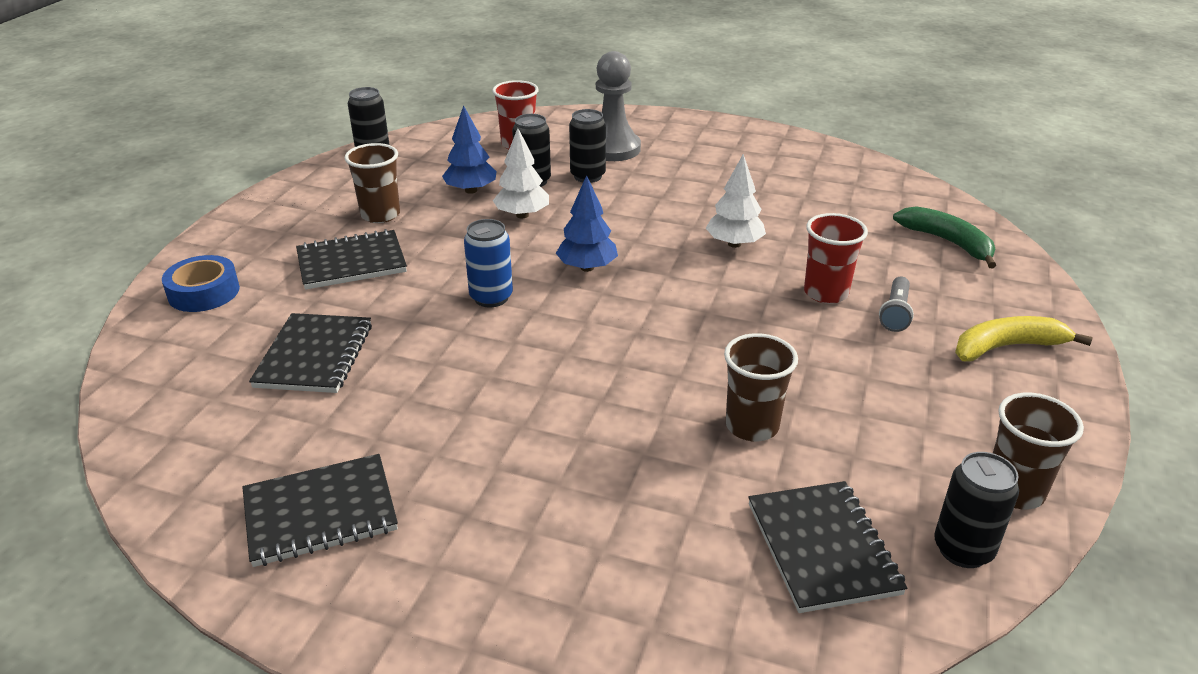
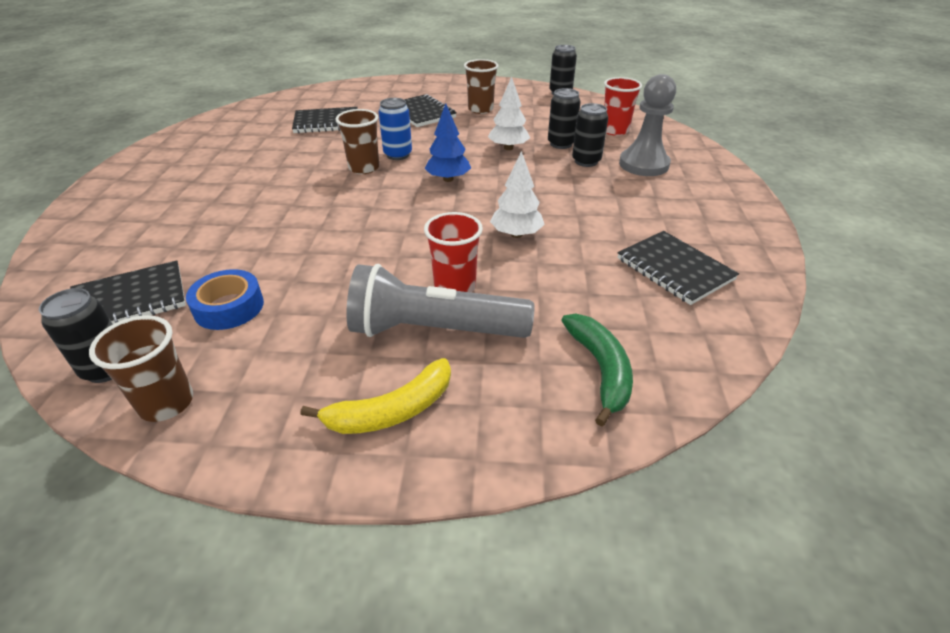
camera: 75 degrees right, 5 degrees up
(204, 292) = (378, 89): blue tape -> blue tape (229, 307)
(320, 513) = (200, 148): black notebook -> black notebook (674, 269)
(471, 190) = (531, 127): blue tree -> none
(752, 426) = (262, 262): brown cup -> brown cup (364, 168)
(895, 313) = (434, 330): grey flashlight -> grey flashlight, size x2.21
(948, 242) = (600, 369): green banana -> green banana turned 45 degrees counterclockwise
(1006, 347) = (392, 411): yellow banana -> yellow banana turned 90 degrees clockwise

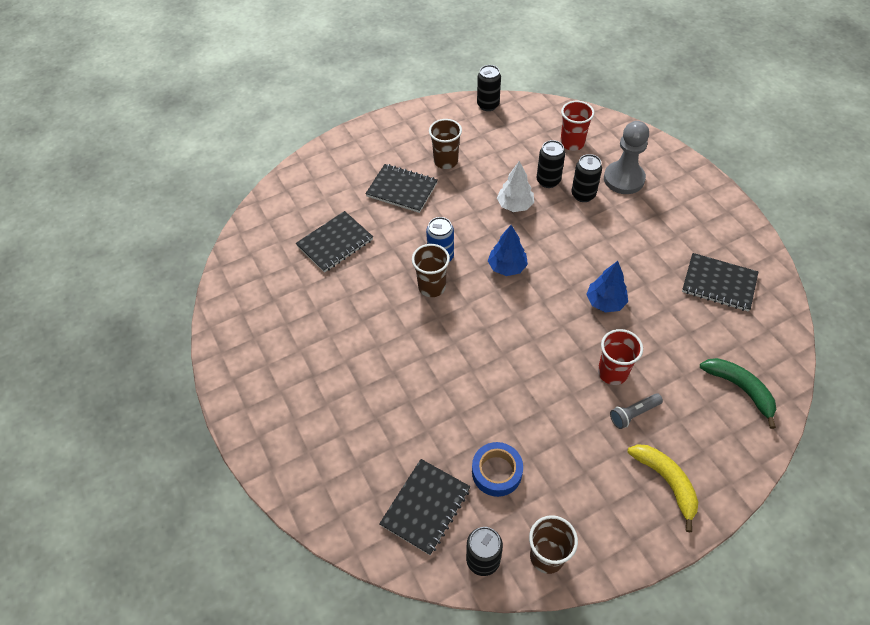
camera: 30 degrees left, 15 degrees up
(392, 411) = (666, 482): yellow banana -> yellow banana turned 60 degrees counterclockwise
(434, 330) = (633, 414): grey flashlight -> grey flashlight, size x0.45
(516, 234) = (605, 302): white tree -> blue tree

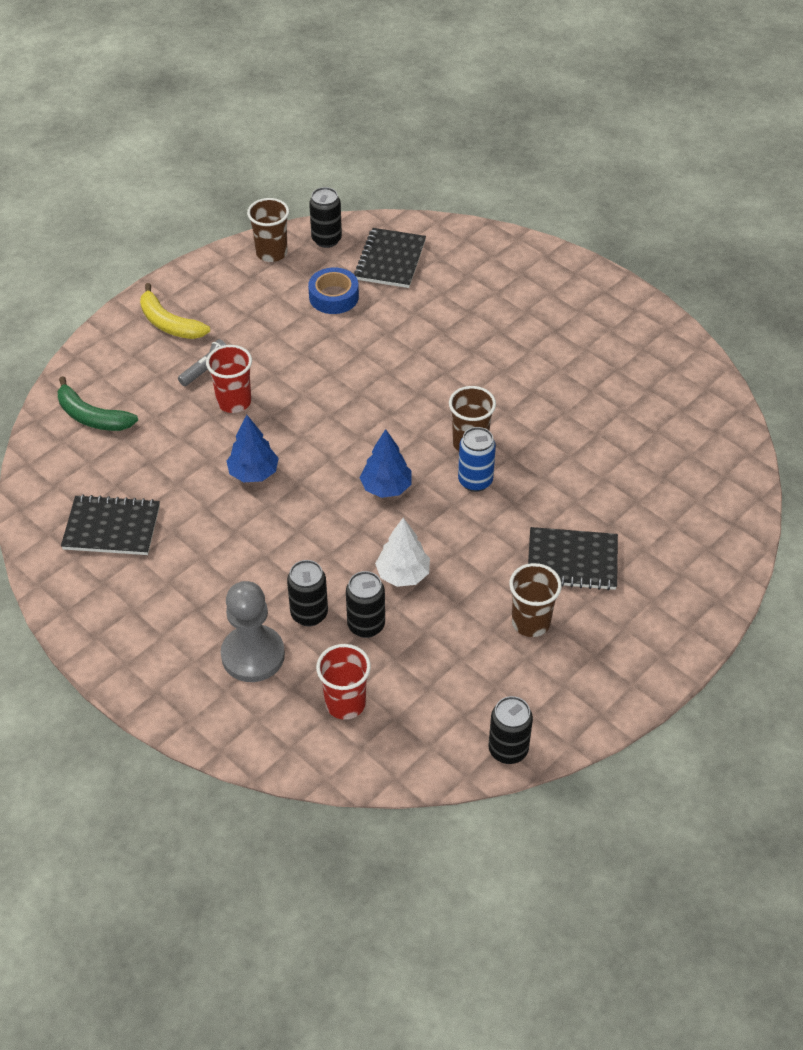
camera: 160 degrees right, 5 degrees down
(335, 243) = (618, 467): black notebook -> none

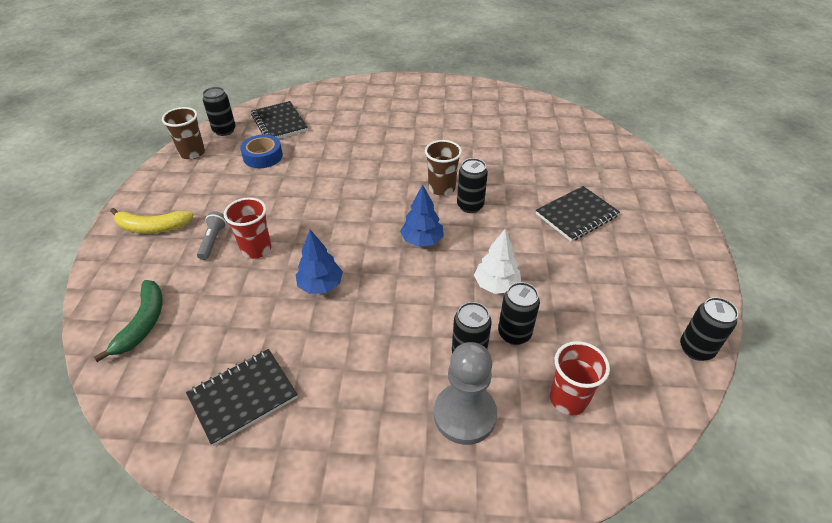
camera: 40 degrees left, 5 degrees down
(92, 417) = (143, 323): green banana -> green banana turned 75 degrees counterclockwise
(475, 481) = (470, 206): blue can -> black can
(530, 622) = (602, 263): brown cup -> none

